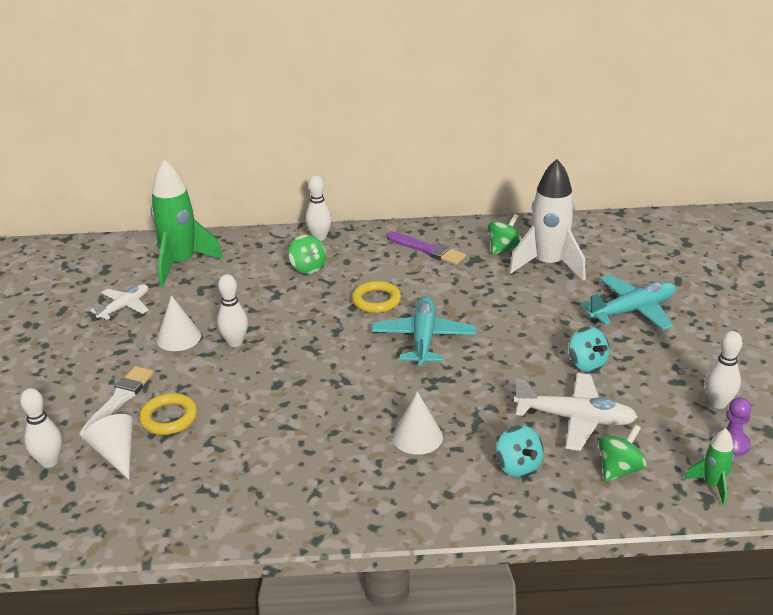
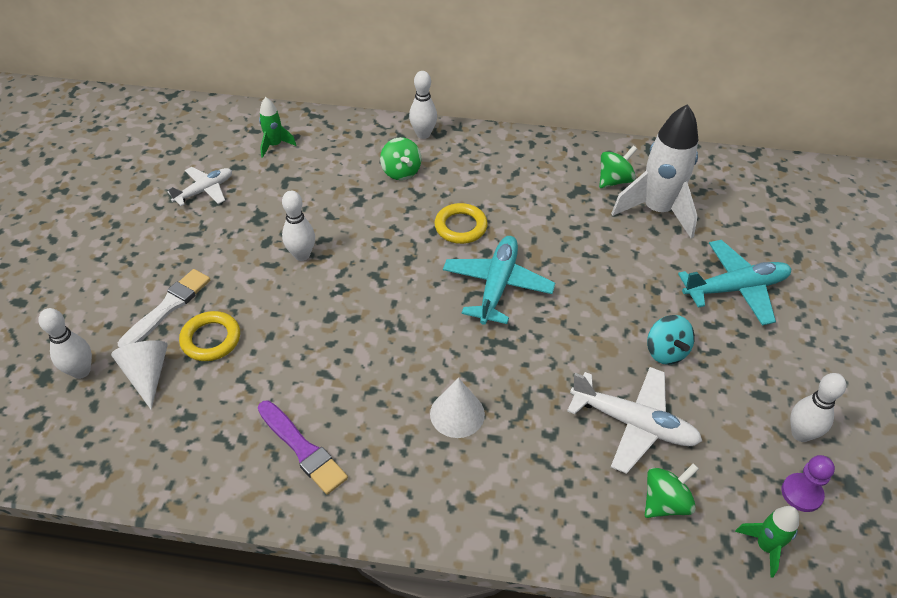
camera: 10 degrees right, 15 degrees up
(178, 337) = (247, 238): white cone -> none
(181, 264) = (275, 145): green rocket -> green rocket, size x0.49
(427, 250) = (532, 169): purple brush -> purple brush (302, 449)
(518, 466) = (554, 475): turquoise spinning top -> none

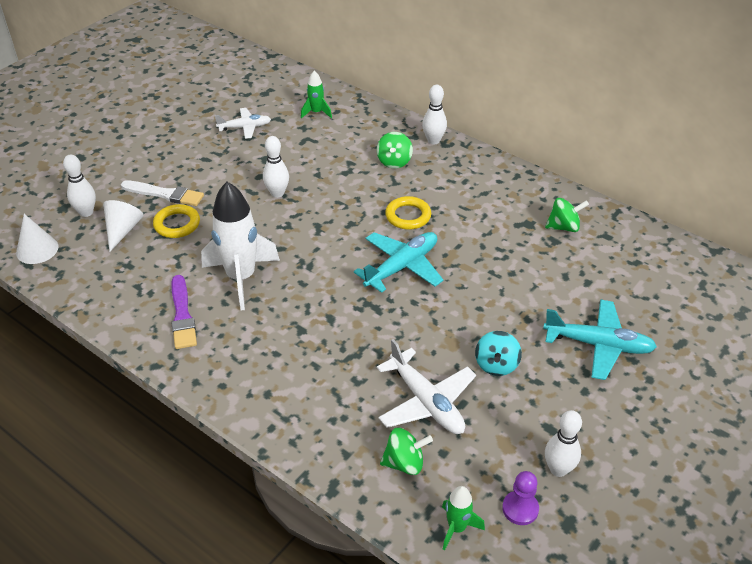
camera: 30 degrees right, 5 degrees down
(168, 307) = (165, 194): white brush -> white brush turned 45 degrees clockwise
(457, 414) = (301, 338): white cone -> white cone (37, 249)
(657, 211) = (581, 262): white rocket -> white rocket (241, 278)

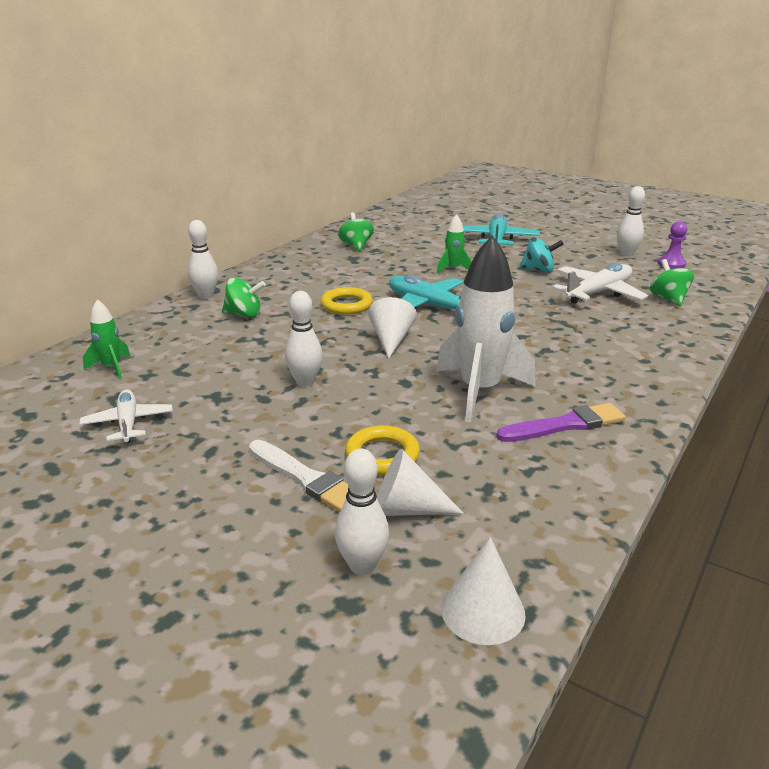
camera: 95 degrees left, 15 degrees down
(165, 194) = (306, 478): white brush -> white brush turned 120 degrees clockwise
(335, 238) = (391, 340): none -> white cone
(457, 528) = (708, 282): green rocket -> green rocket (453, 269)

